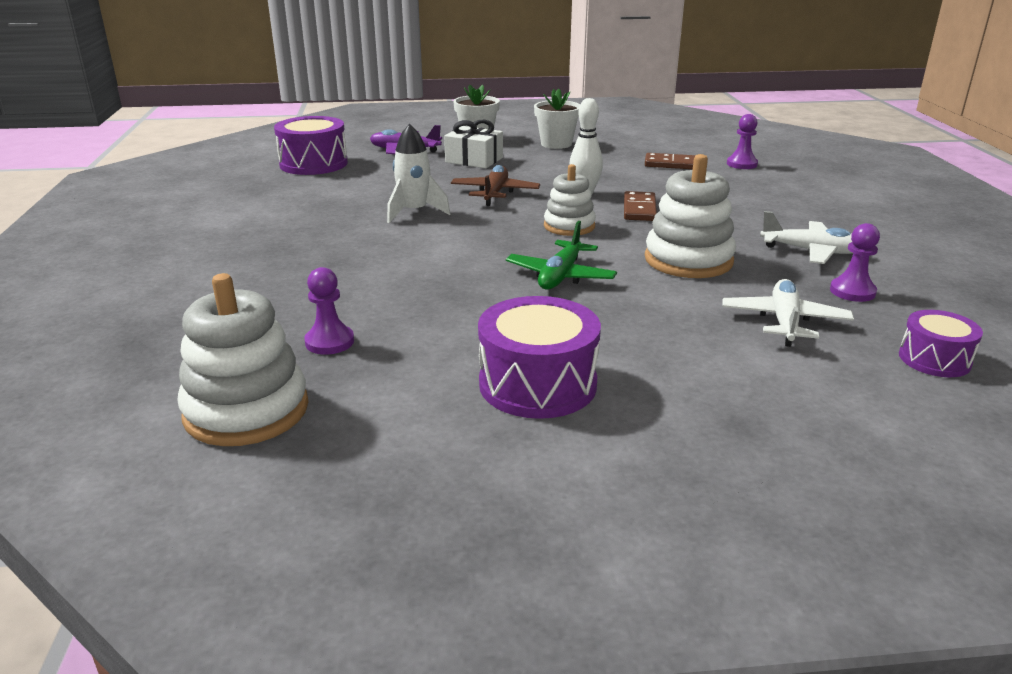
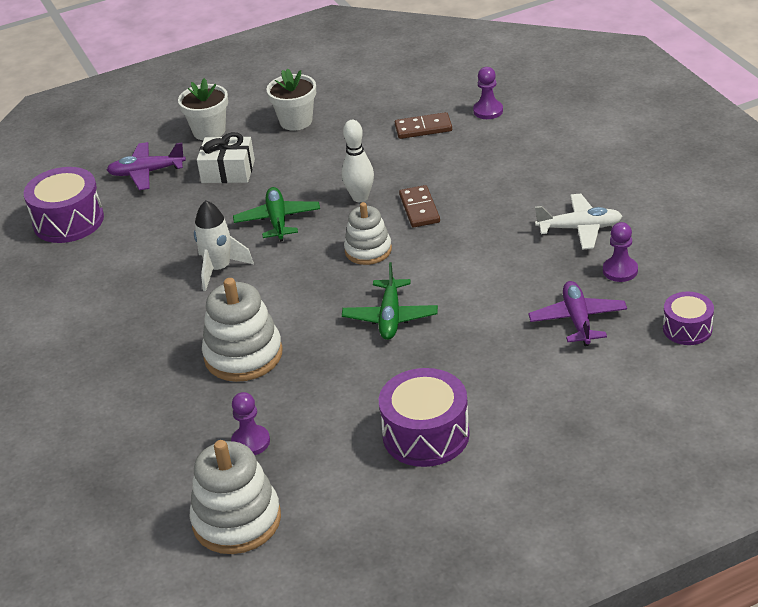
camera: 15 degrees left, 10 degrees up
(495, 193) = (277, 220): brown plane -> green plane
(688, 260) = (485, 268): white stacking toy -> white stacking toy (243, 355)
(784, 322) = (578, 320): white plane -> purple plane

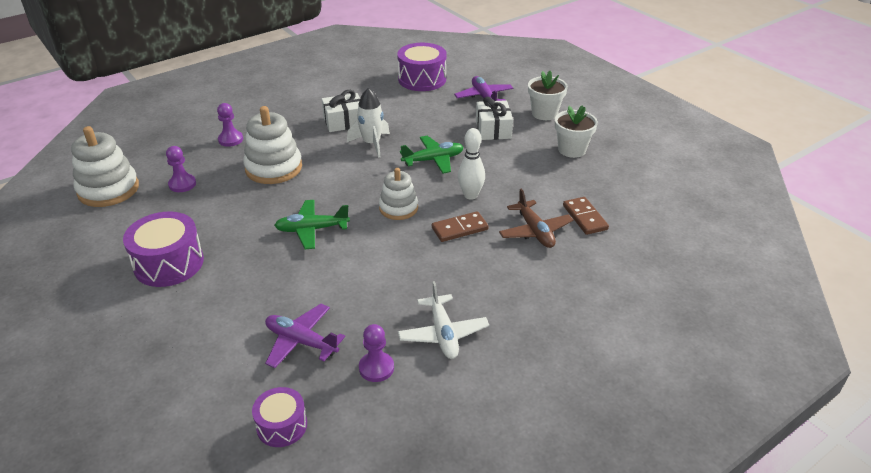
camera: 75 degrees right, 0 degrees up
(151, 293) = (344, 122): none -> white gift
(437, 161) = (535, 231): none -> brown plane
(488, 111) = (629, 254): purple pawn -> purple pawn (230, 139)
(578, 320) = (301, 341): purple plane -> purple plane turned 135 degrees counterclockwise

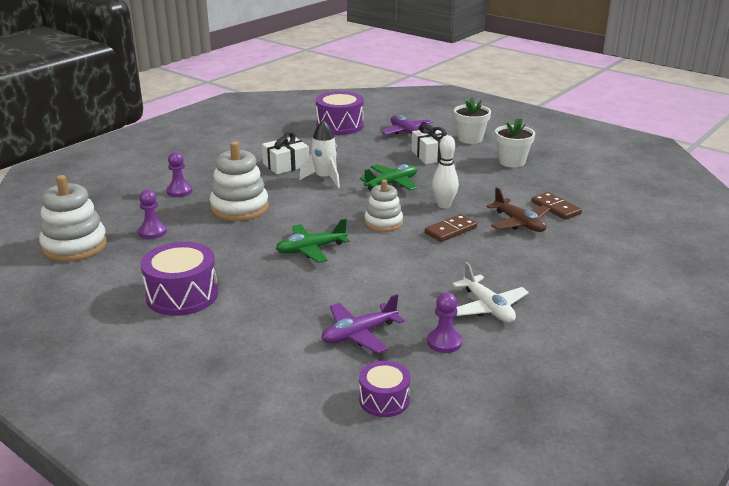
camera: 15 degrees left, 10 degrees down
(301, 341) = (359, 334): purple plane -> purple plane turned 45 degrees counterclockwise

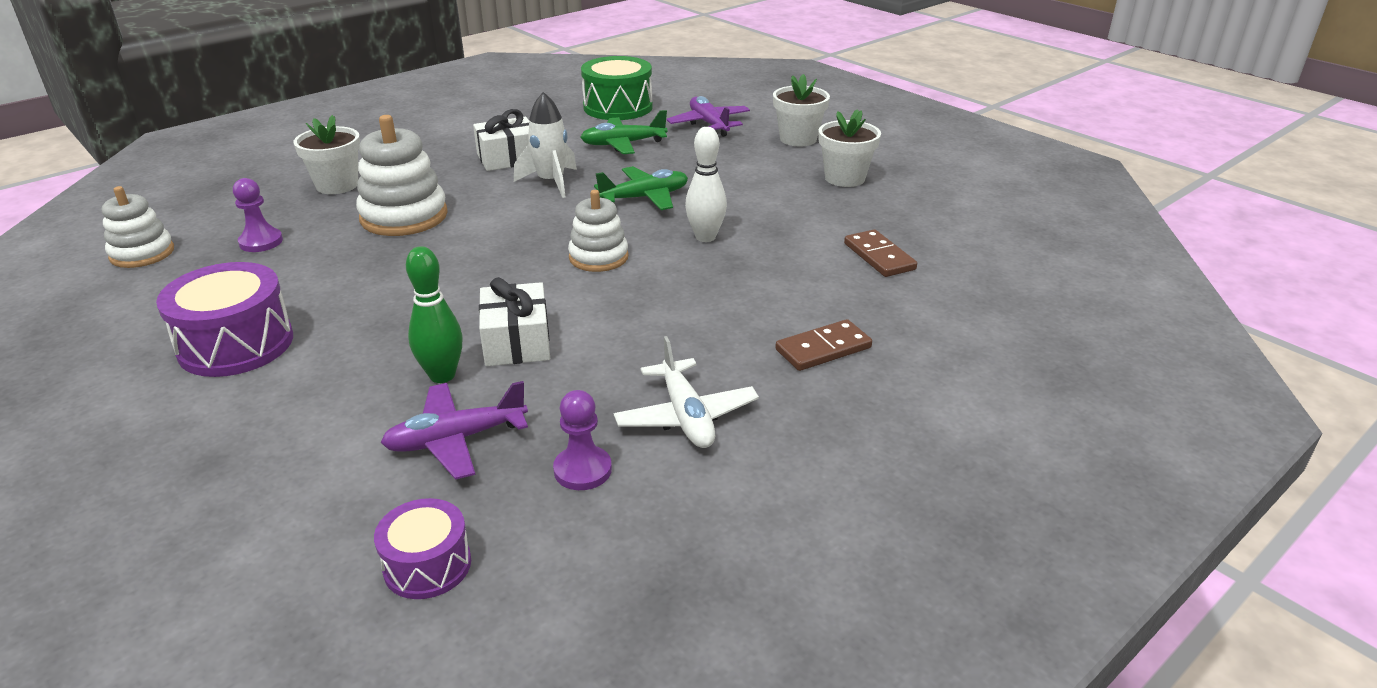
camera: 10 degrees right, 5 degrees up
(74, 246) = (142, 253): white stacking toy -> white stacking toy, size x0.64
(179, 191) = (337, 185): purple pawn -> white flower pot
(310, 249) = (466, 290): green plane -> green plane (623, 144)
(327, 300) = (442, 375): none -> green bowling pin
(340, 126) = (618, 107): purple drum -> green drum
(432, 155) = (727, 159): white gift -> white gift (517, 342)
(450, 230) = (694, 278): brown domino -> brown domino (823, 349)
(519, 223) = (808, 276): brown plane -> none

